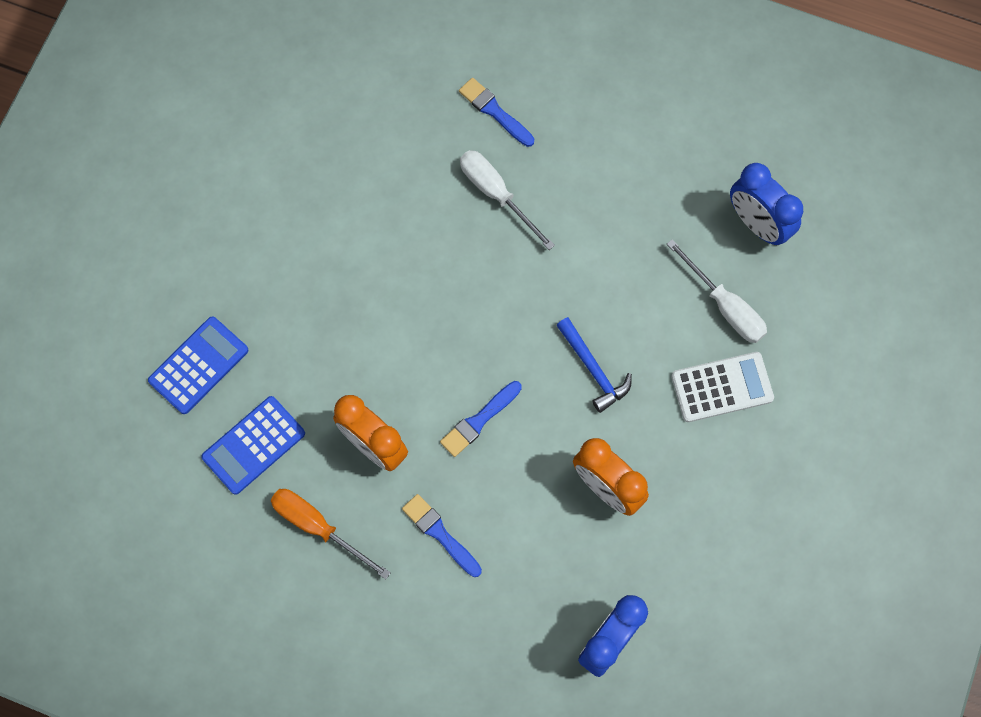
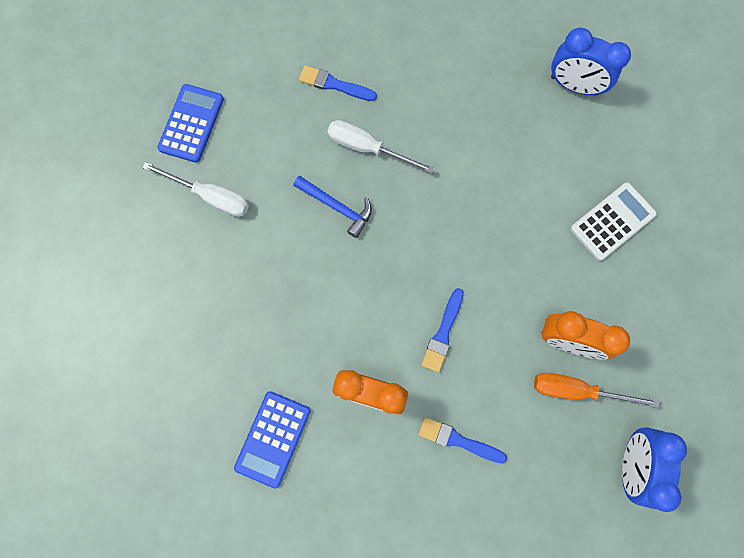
camera: 25 degrees left, 5 degrees up
(199, 365) = (196, 393): blue calculator -> blue calculator (191, 123)
(318, 527) = (358, 482): orange screwdriver -> orange screwdriver (576, 390)
(593, 369) = (510, 252): blue hammer -> blue hammer (337, 207)
(724, 306) = (582, 158): white screwdriver -> white screwdriver (210, 196)

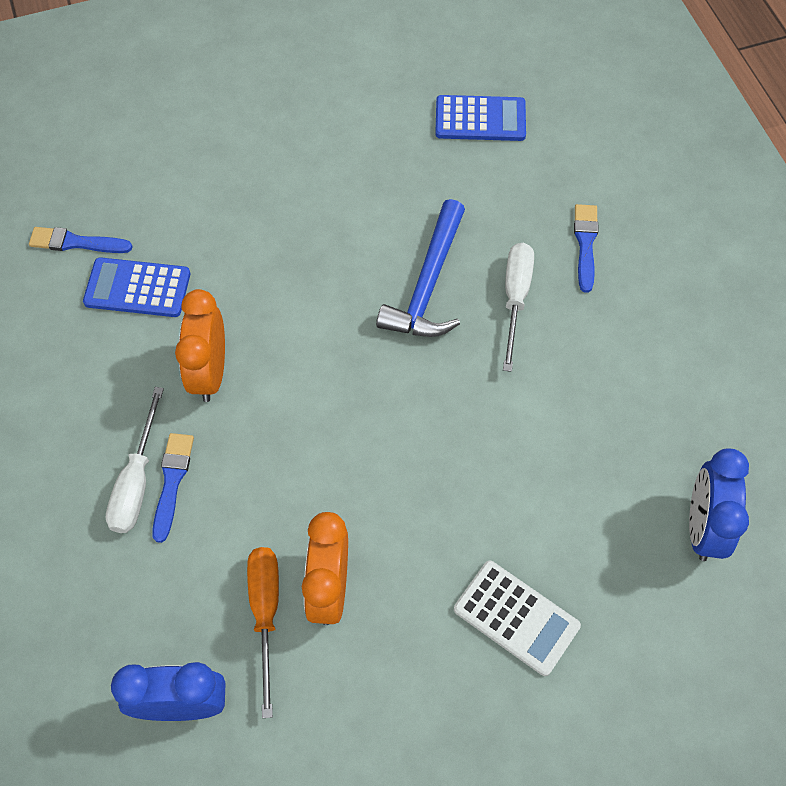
camera: 75 degrees right, 15 degrees down
(210, 196) = (399, 159): white screwdriver -> white screwdriver (137, 481)
(337, 207) = (428, 285): blue hammer -> blue hammer, size x1.52
(443, 333) = (301, 435): blue brush -> blue brush (76, 242)

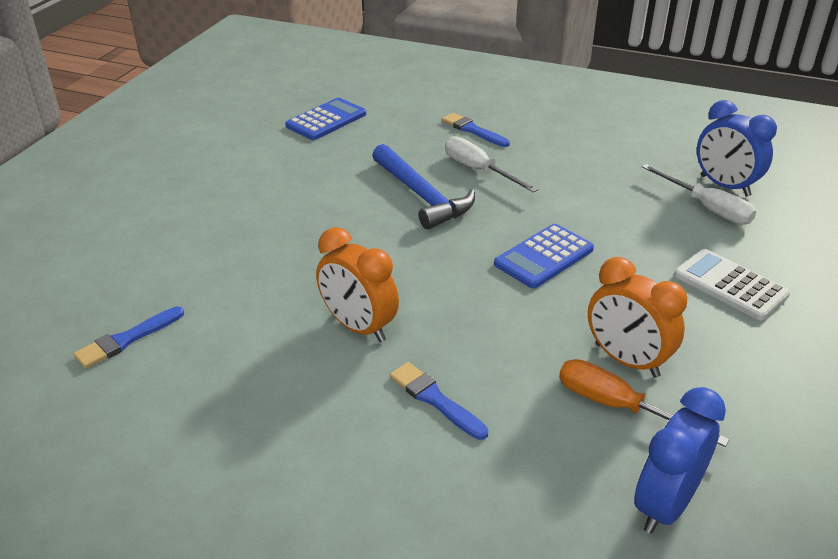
camera: 50 degrees left, 25 degrees down
(137, 288) = (225, 327): blue calculator -> blue calculator (544, 257)
(137, 481) = (409, 421): white screwdriver -> white screwdriver (706, 208)
(516, 618) = (730, 285): white calculator -> white calculator turned 120 degrees counterclockwise

